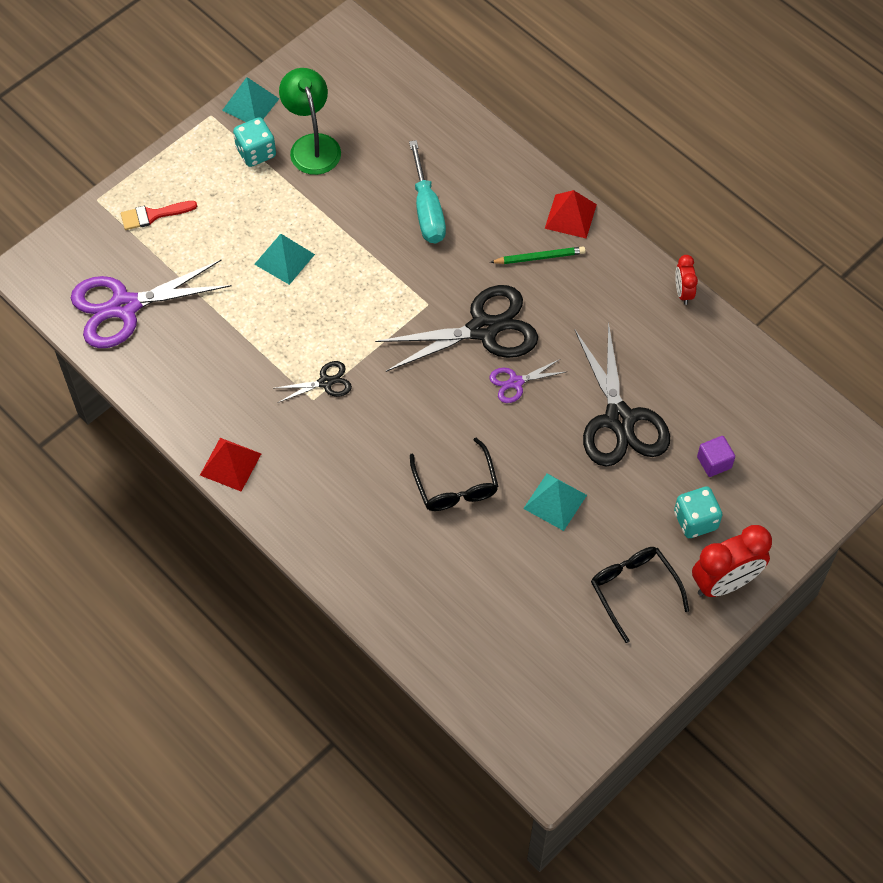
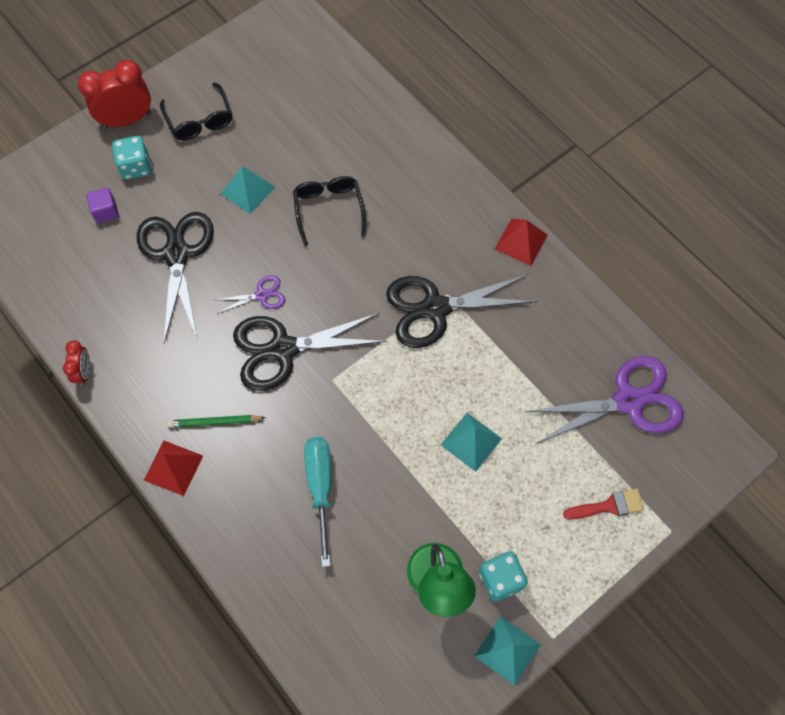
camera: 175 degrees left, 5 degrees up
(326, 382) = (435, 309): black scissors -> black scissors, size x2.11

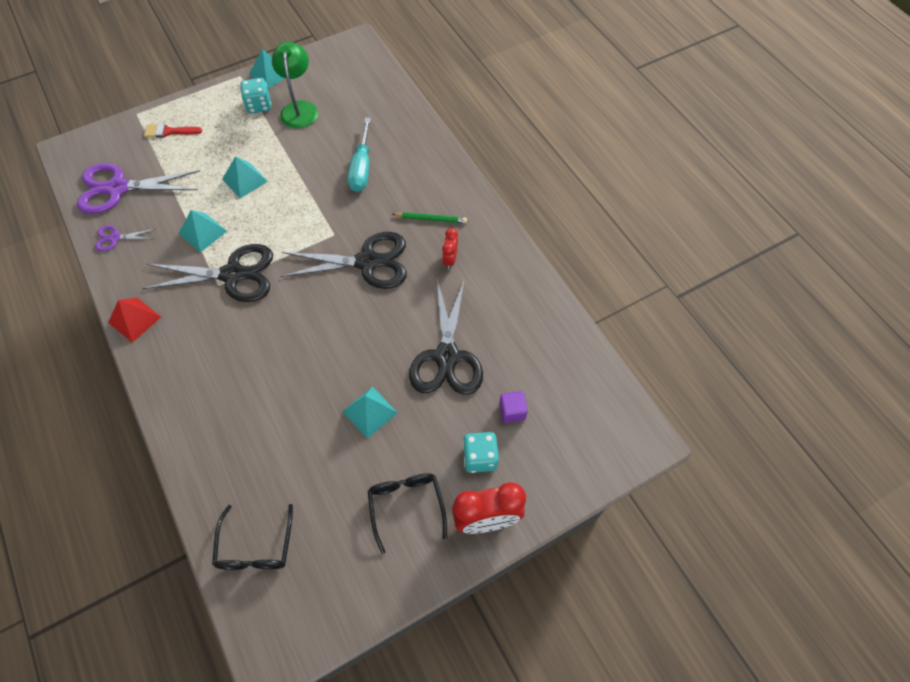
camera: 170 degrees left, 5 degrees down
(84, 372) = (532, 269): red clock -> red clock (450, 259)
(173, 468) = (465, 194): red pyramid -> none
(262, 295) = (376, 308): purple scissors -> purple scissors (115, 238)
(329, 209) = (296, 378): black glasses -> black glasses (255, 546)
(493, 357) = (202, 232): none -> turquoise pyramid

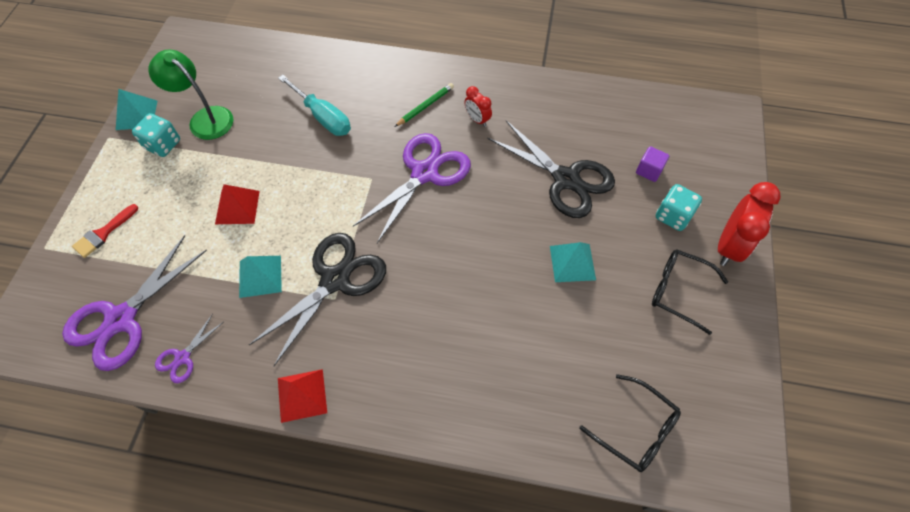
camera: 50 degrees left, 0 degrees up
(245, 180) = (237, 207): turquoise pyramid -> red pyramid
(368, 262) = (424, 173): black scissors -> purple scissors

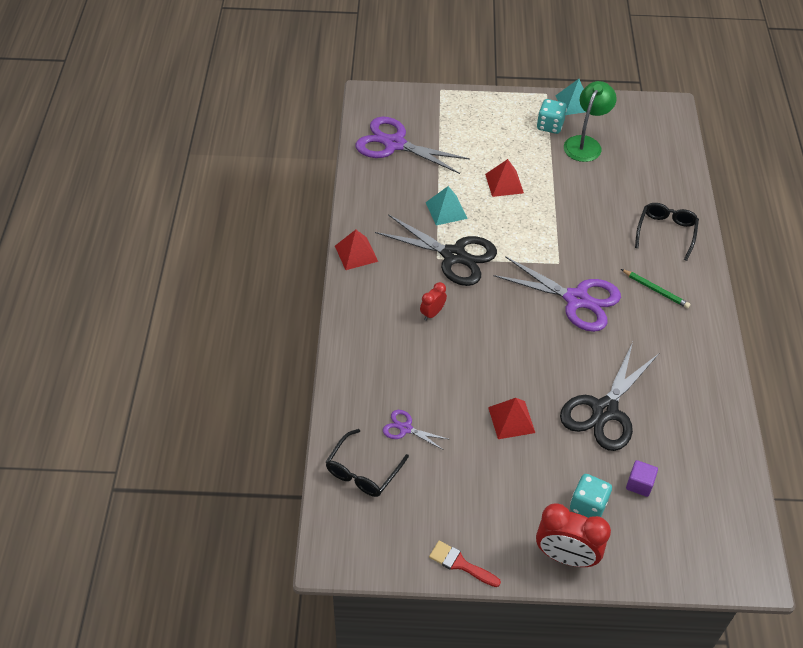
camera: 80 degrees right, 10 degrees down
(103, 233) = (460, 115): red brush -> red brush (460, 564)
(182, 358) = (372, 183): purple scissors -> purple scissors (405, 428)
(322, 117) = (615, 218): turquoise screwdriver -> none
(477, 120) = (654, 332): red clock -> red clock (432, 313)
(572, 262) = (511, 420): turquoise pyramid -> red pyramid
(679, 291) = (502, 508): black glasses -> black glasses (666, 232)

